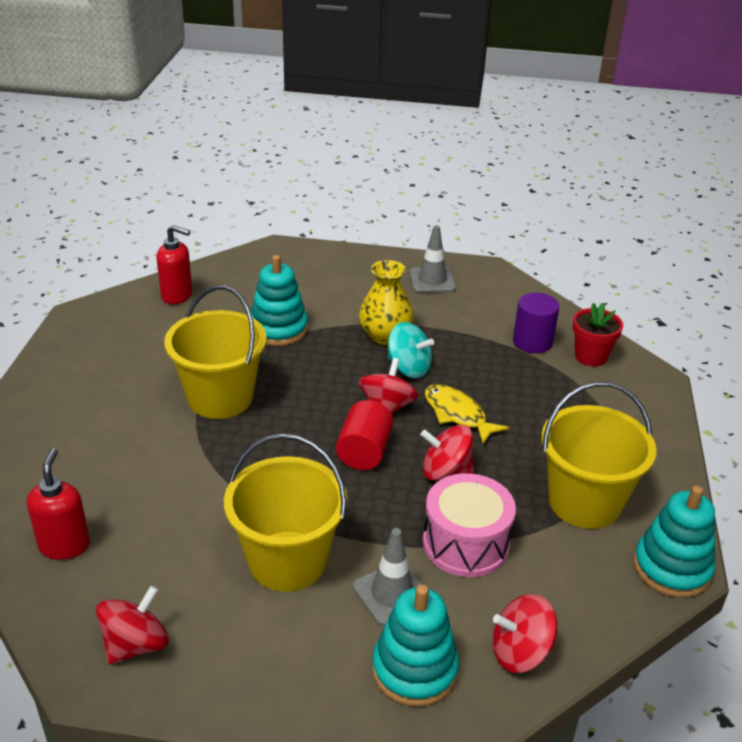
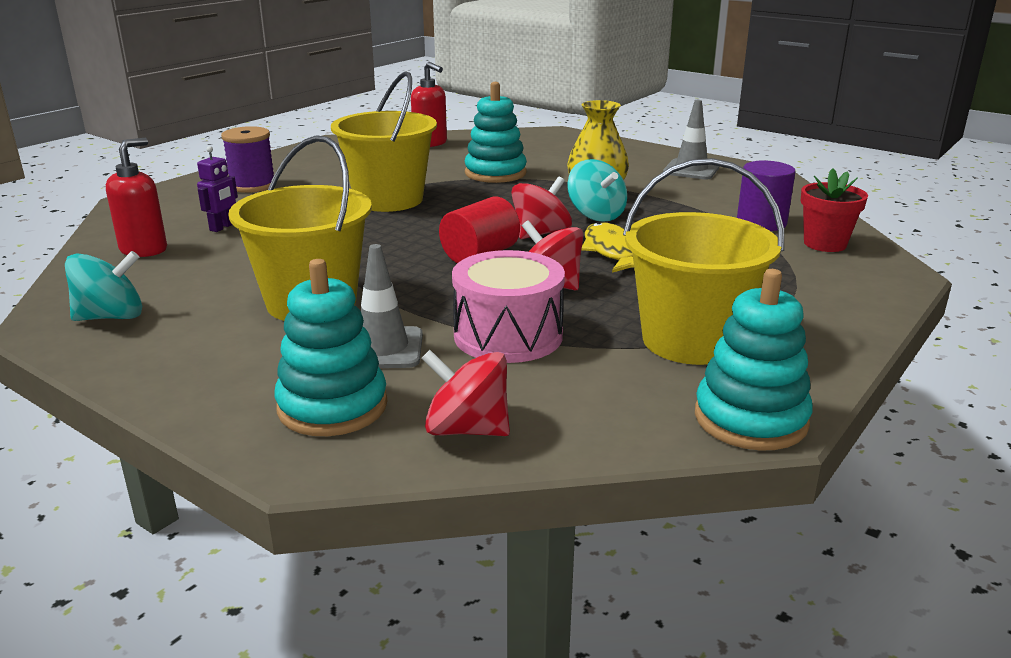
camera: 30 degrees right, 10 degrees down
(68, 413) = (252, 185): none -> purple spool
(105, 487) = (222, 227): none -> purple robot
(136, 644) = (111, 317): red spinning top -> turquoise spinning top

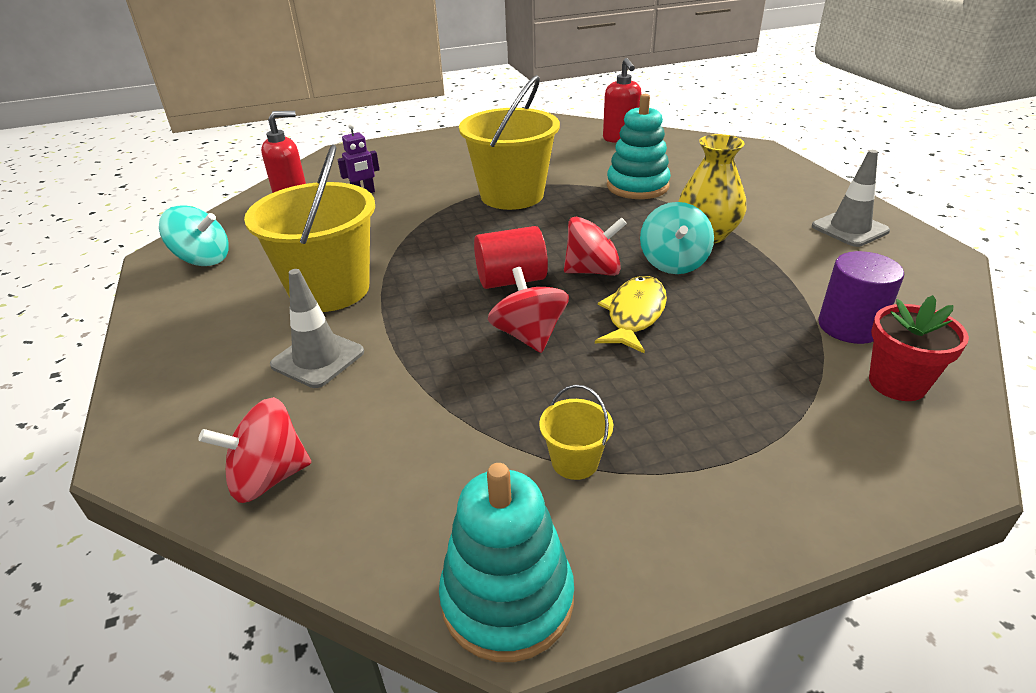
camera: 35 degrees right, 10 degrees up
(252, 185) = (432, 155): purple spool -> none
(332, 406) = (217, 405): turquoise stacking toy -> none
(467, 429) = (268, 477): red spinning top -> red spinning top turned 75 degrees counterclockwise
(508, 335) = (423, 384): pink drum -> none
(690, 340) = (575, 461): yellow bucket -> yellow bucket, size x0.43

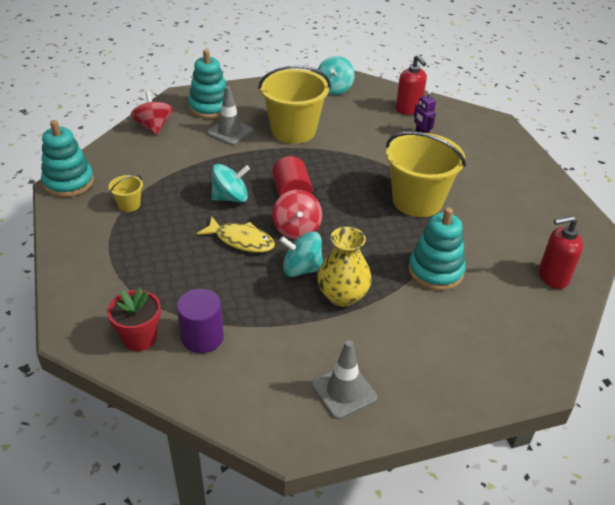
camera: 90 degrees right, 5 degrees up
(210, 396) = (210, 107): none -> turquoise stacking toy
(529, 335) = (230, 198): red spinning top -> turquoise spinning top

